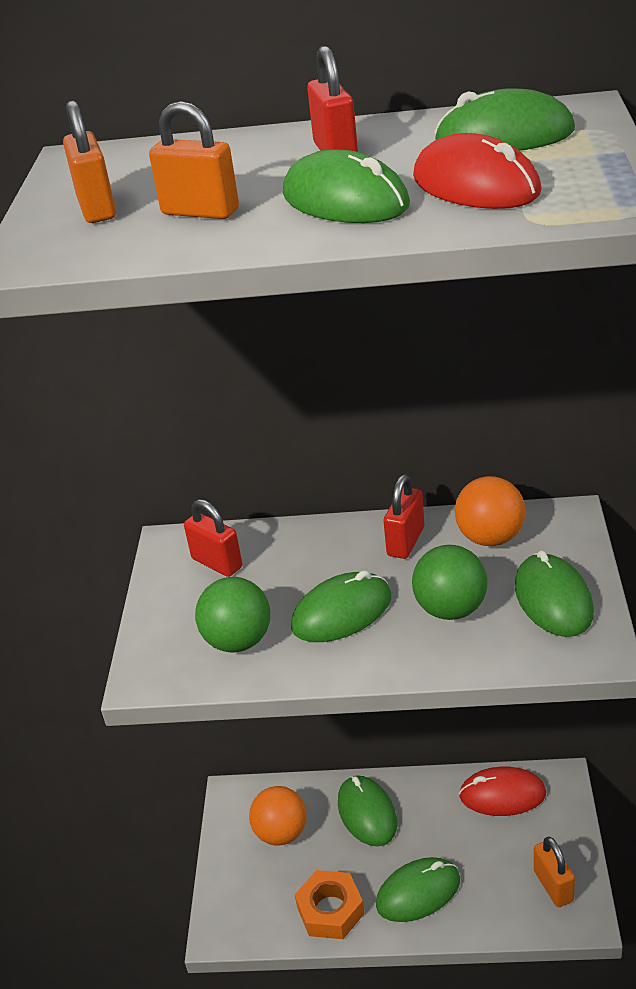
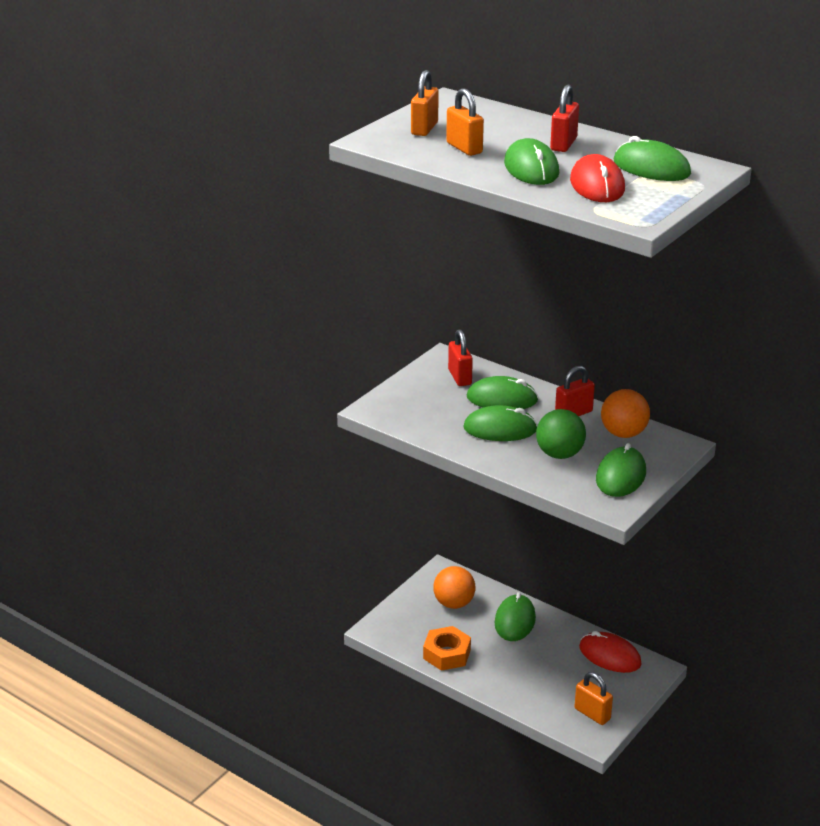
camera: 30 degrees right, 5 degrees down
(238, 641) = (433, 416): green ball -> none
(418, 892) = (507, 673): green mouse -> green mouse (502, 399)
(553, 886) = (592, 714): orange padlock -> orange padlock turned 60 degrees counterclockwise

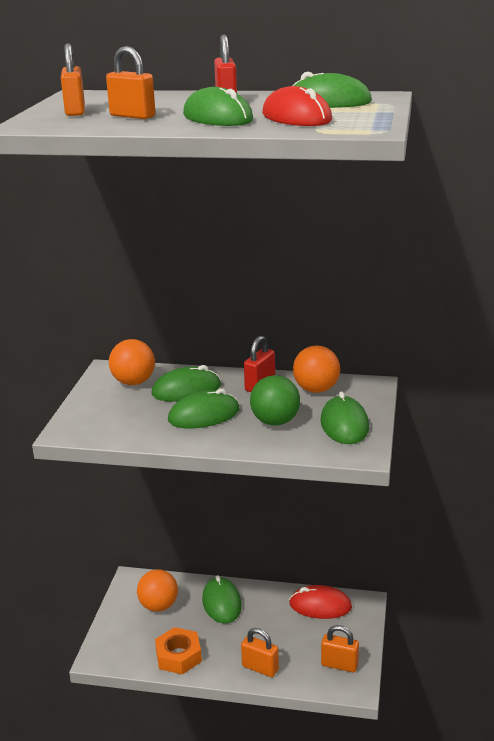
camera: 25 degrees left, 5 degrees down
(460, 377) = (133, 382): red padlock -> orange ball
(515, 690) = (260, 668): none -> orange padlock

